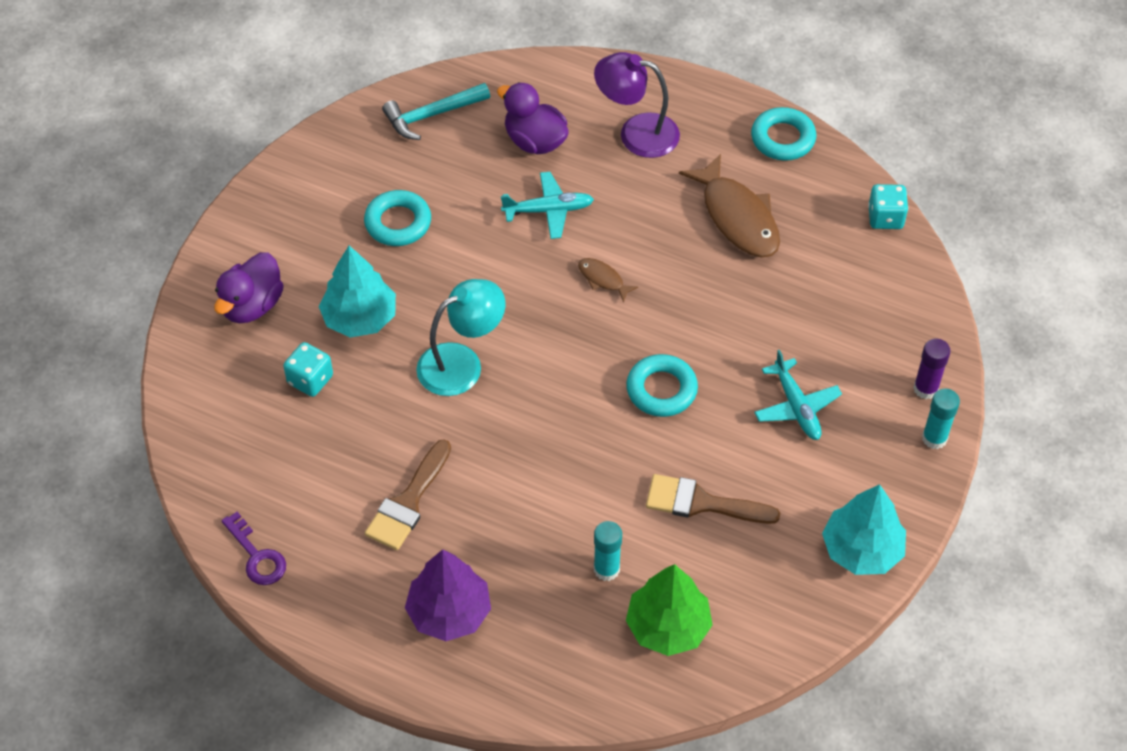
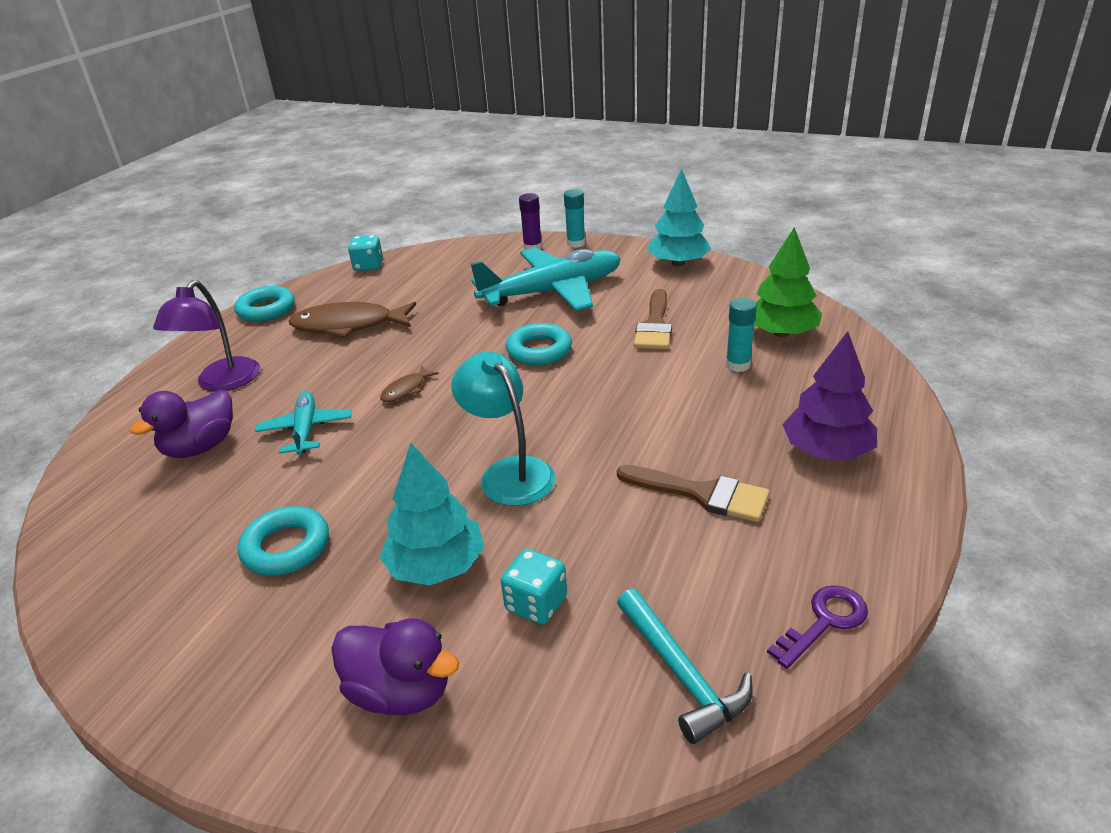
camera: 90 degrees left, 20 degrees down
(432, 115) = (114, 535): turquoise hammer -> turquoise hammer (681, 674)
(737, 217) = (348, 325): brown fish -> brown fish turned 150 degrees counterclockwise
(796, 407) = (553, 291): turquoise plane -> turquoise plane, size x1.91

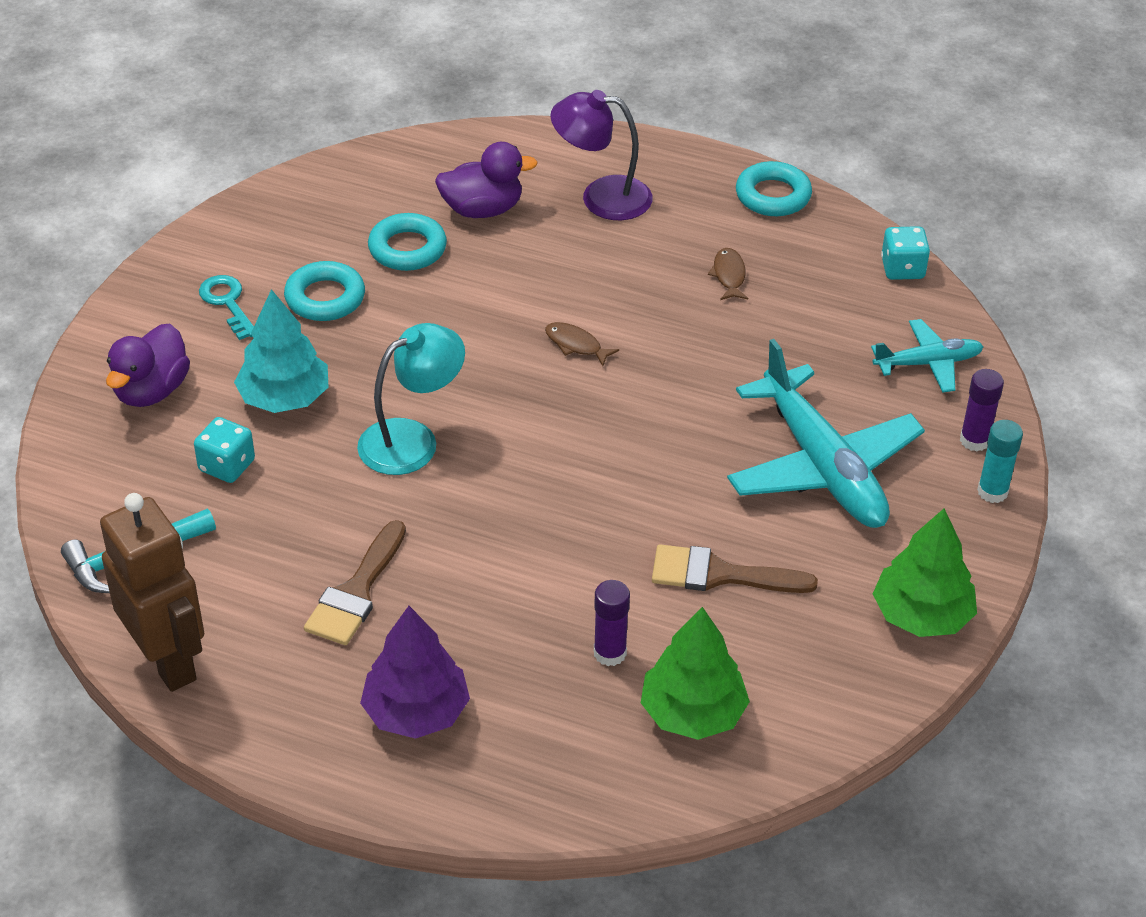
camera: 85 degrees right, 10 degrees up
(201, 447) = (482, 209): purple duck -> purple duck turned 135 degrees clockwise
(262, 632) = (227, 303): none -> turquoise key
(306, 429) = (505, 278): turquoise plane -> turquoise plane (928, 363)
(348, 325) = (729, 275): brown fish -> brown fish, size x0.47
(539, 350) = (658, 456): turquoise ring -> turquoise ring (407, 249)
(678, 263) = (921, 615): turquoise tree -> green tree
(738, 365) = (610, 653): turquoise glue stick -> purple glue stick
(824, 622) = (168, 661): purple key -> brown robot

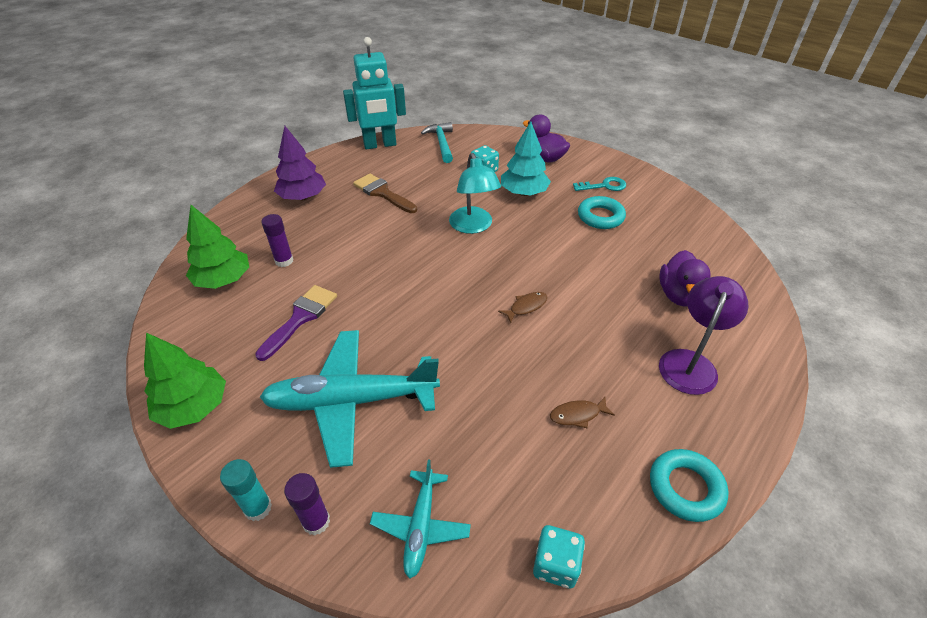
camera: 110 degrees right, 0 degrees up
(168, 661) = (380, 145): brown robot -> turquoise robot
(407, 249) = (640, 254): turquoise ring -> none
(720, 574) = (300, 318): brown brush -> purple brush
(729, 275) = (577, 415): brown fish -> brown fish turned 150 degrees clockwise

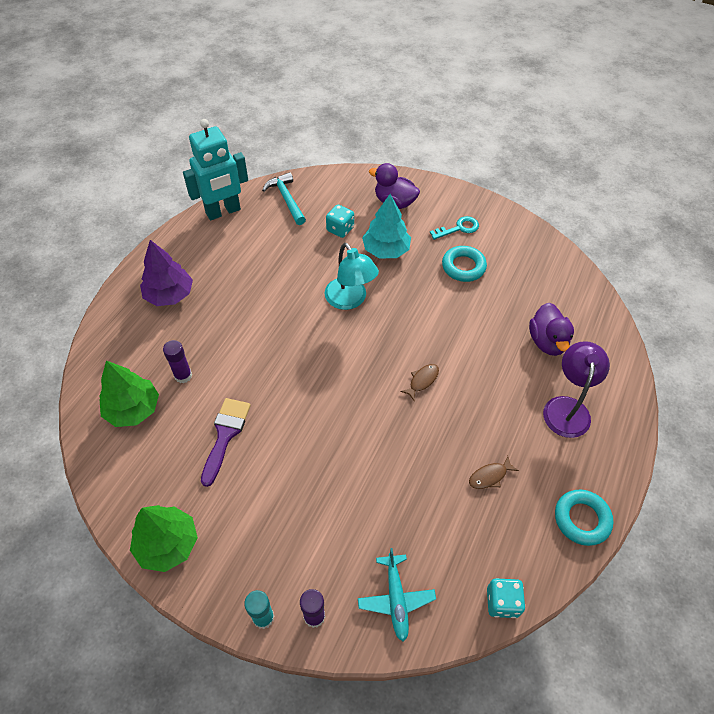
camera: 15 degrees left, 10 degrees up
(351, 401) = (302, 507): turquoise plane -> none
(382, 193) = (249, 275): brown brush -> none

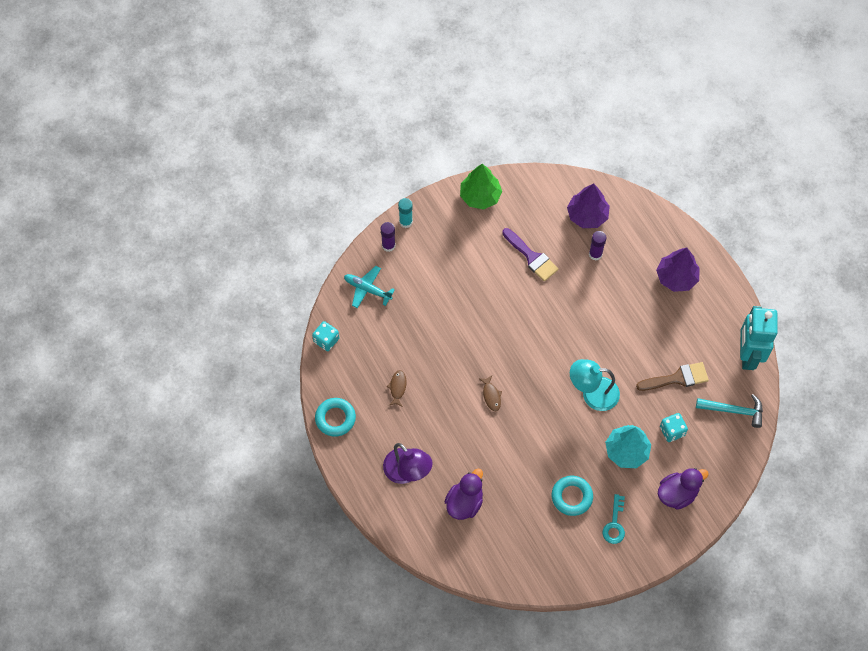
camera: 125 degrees right, 10 degrees up
(133, 409) = (587, 215): green tree -> purple tree
(284, 247) = (677, 378): none -> brown brush
(547, 342) = (464, 503): purple duck -> purple duck turned 90 degrees clockwise

